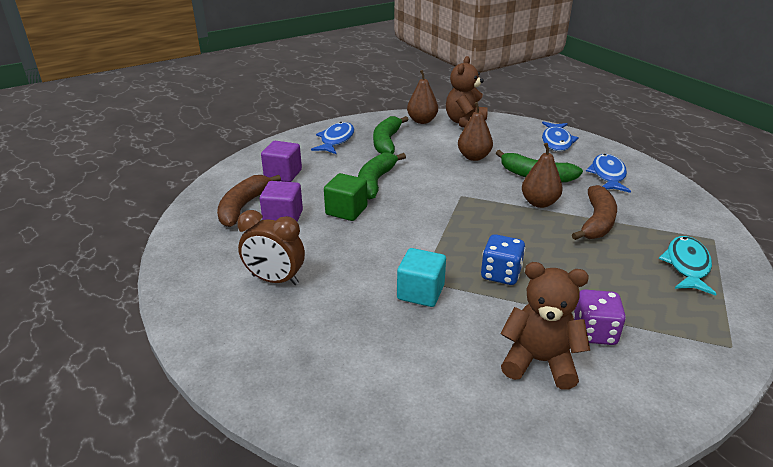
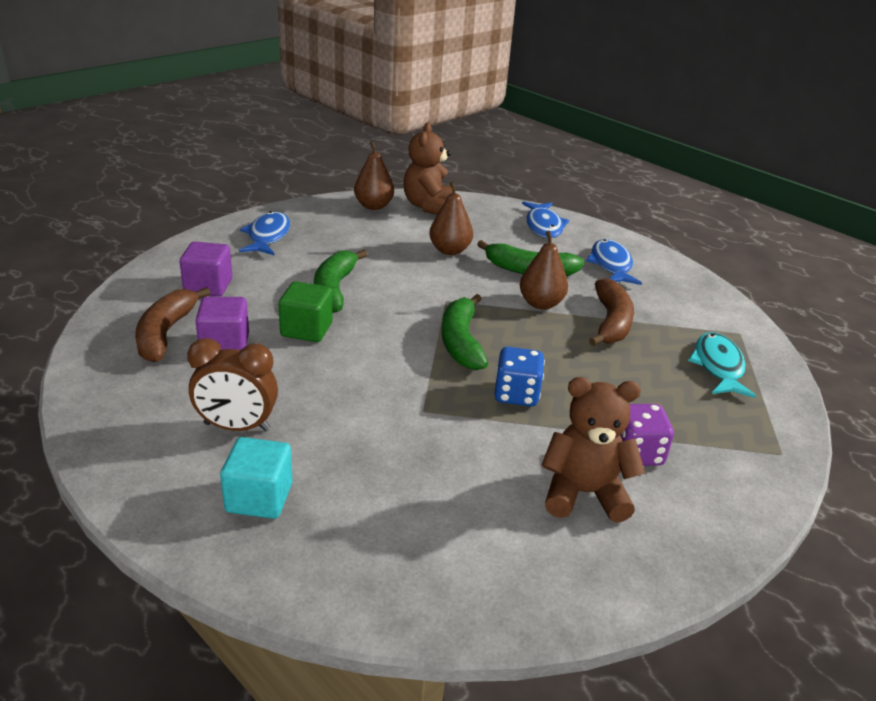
camera: 15 degrees left, 0 degrees up
(387, 142) = (335, 236): green banana -> green banana (461, 342)
(420, 292) = (426, 425): turquoise cube -> turquoise cube (259, 498)

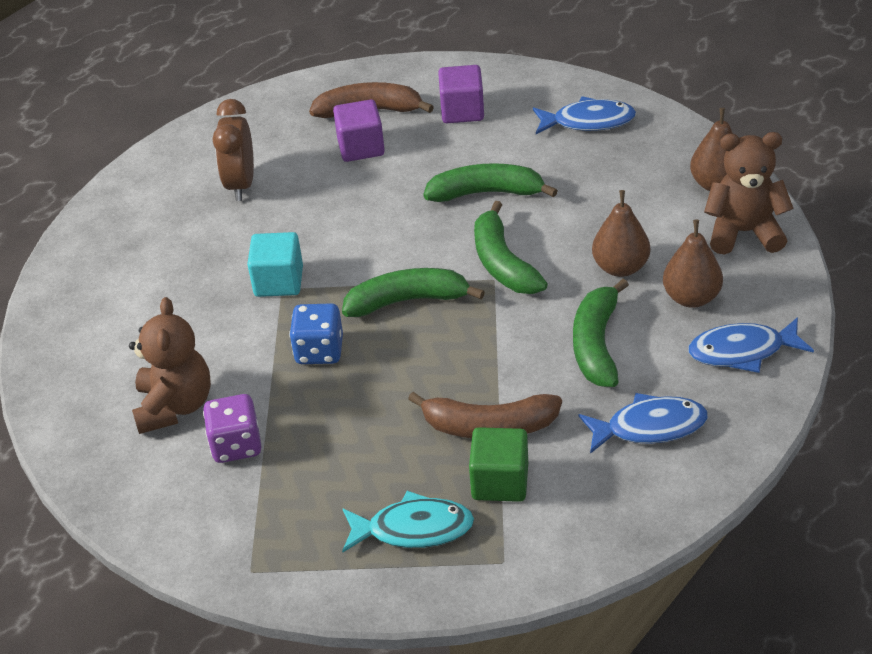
camera: 90 degrees right, 10 degrees up
(259, 498) = (157, 216): turquoise cube -> turquoise cube (278, 281)
(306, 329) = (401, 190): green cube -> green cube (500, 481)
(428, 294) = (503, 263): none -> green banana
(541, 304) = (513, 360): brown pear -> brown pear (691, 298)

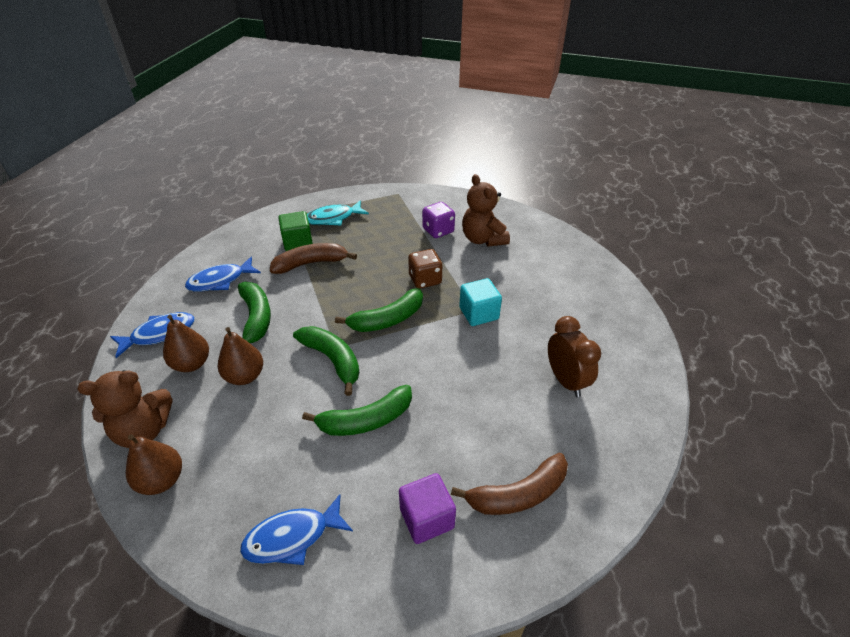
camera: 155 degrees right, 0 degrees up
(319, 351) = (425, 280): blue dice -> brown dice
(361, 147) = (497, 443): purple cube -> none

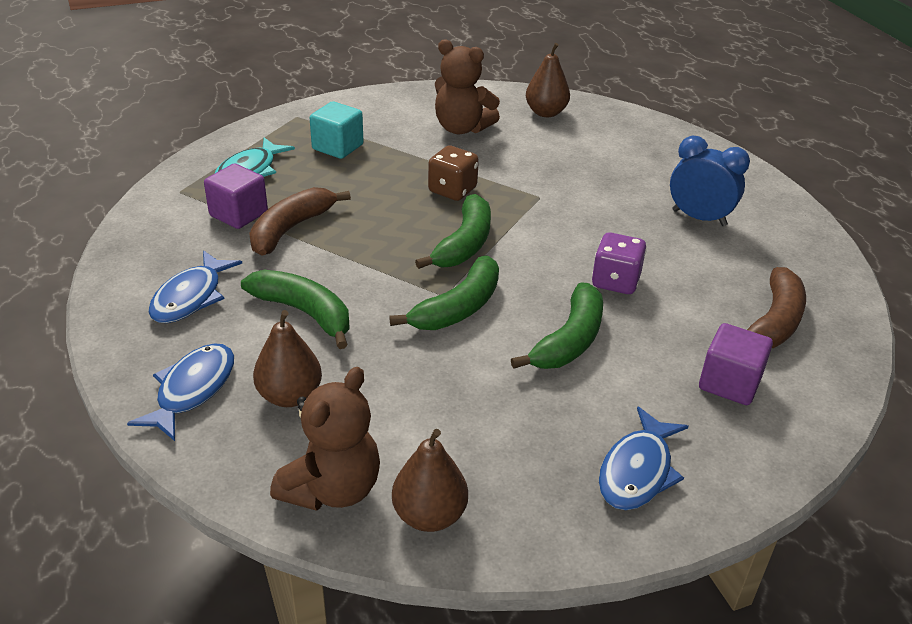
camera: 40 degrees left, 5 degrees down
(245, 376) = (378, 373): brown pear -> brown pear (546, 113)
(297, 242) = (238, 214): green cube -> purple cube
(332, 360) = (458, 308): green banana -> green banana turned 120 degrees clockwise
(438, 230) = (400, 137): purple dice -> purple dice (615, 281)
(479, 313) = (550, 197): turquoise cube -> turquoise cube (337, 147)
(565, 381) = (699, 218): brown clock -> blue clock

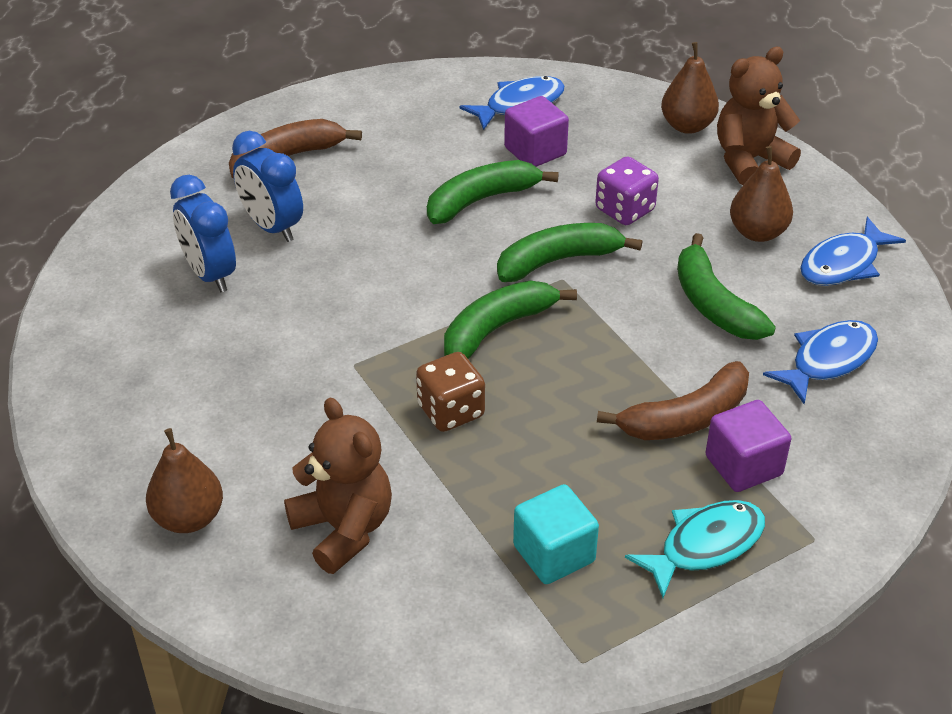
camera: 150 degrees left, 5 degrees up
(615, 281) = (382, 236): purple dice -> purple dice (624, 210)
(704, 262) = (272, 227): none -> blue clock
(729, 383) = (386, 130): purple cube -> purple cube (535, 151)

